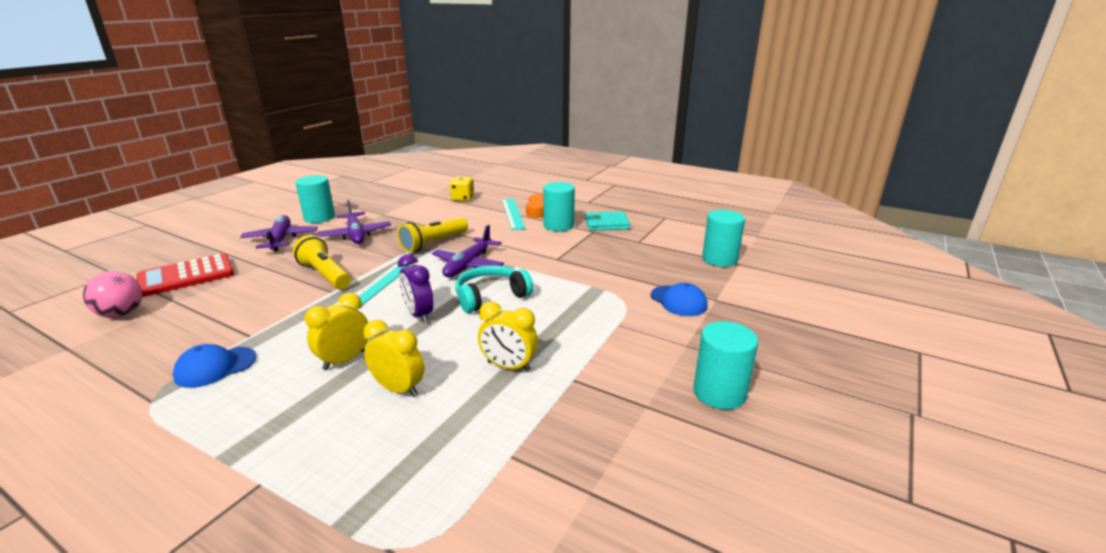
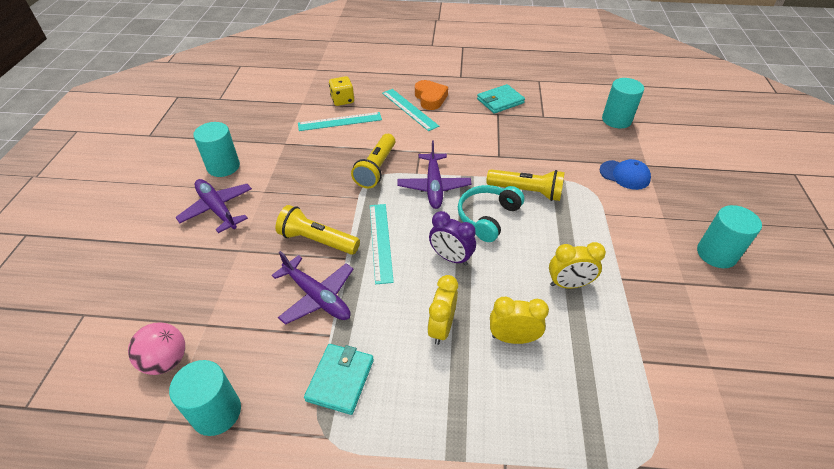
camera: 25 degrees left, 20 degrees up
(186, 276) = (174, 289): red calculator -> none
(215, 367) = (340, 380): blue cap -> turquoise wallet
(356, 234) = (289, 179): purple plane -> purple plane (317, 296)
(443, 210) = (340, 121): none -> turquoise ruler
(553, 288) = (526, 191): none -> yellow flashlight
(558, 225) = (463, 114): turquoise cylinder -> turquoise cylinder (216, 412)

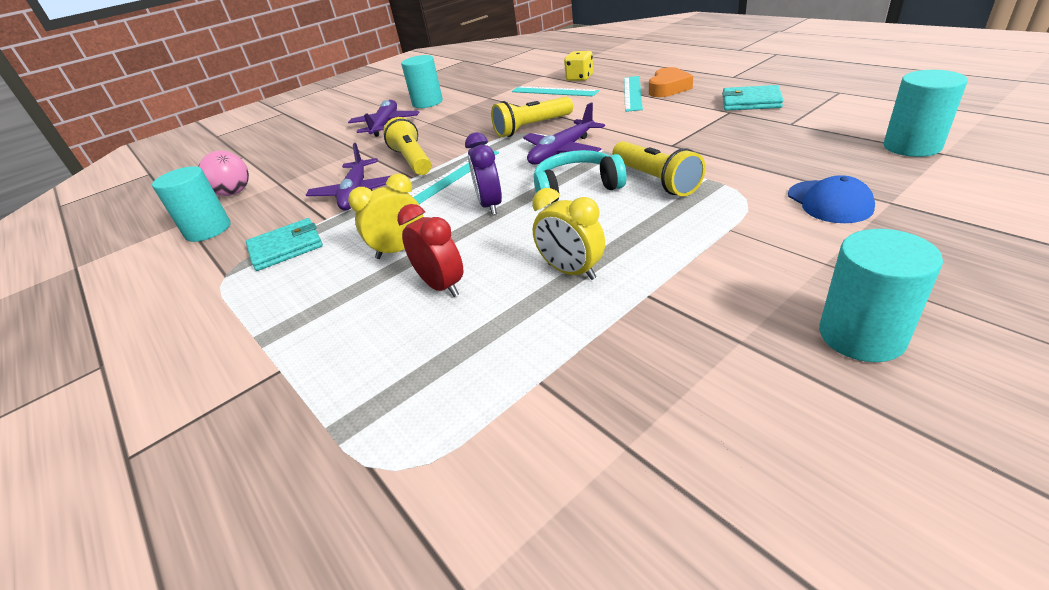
camera: 50 degrees right, 10 degrees down
(513, 338) = (442, 286): yellow clock -> red clock

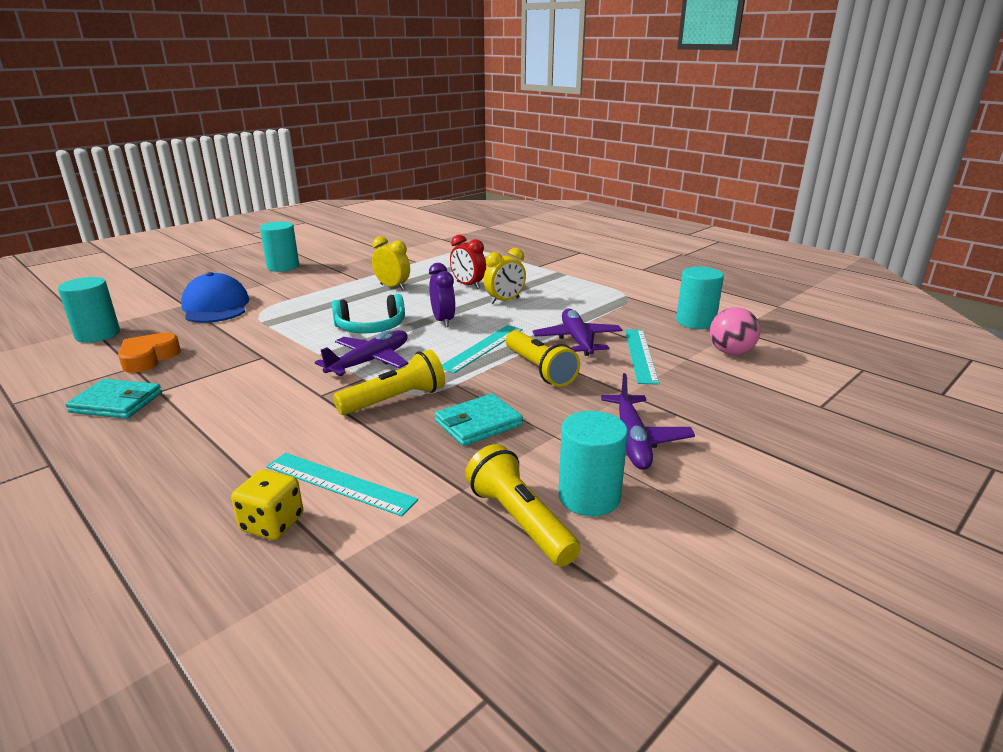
camera: 170 degrees right, 10 degrees down
(286, 247) = (598, 307): turquoise wallet -> turquoise wallet (478, 423)
(632, 93) = (224, 450): turquoise ruler -> turquoise ruler (640, 355)
(655, 180) = (306, 327): yellow flashlight -> yellow flashlight (520, 521)
(668, 88) = (167, 451): orange heart -> orange heart (148, 358)
(829, 202) = (216, 306): blue cap -> blue cap, size x1.57

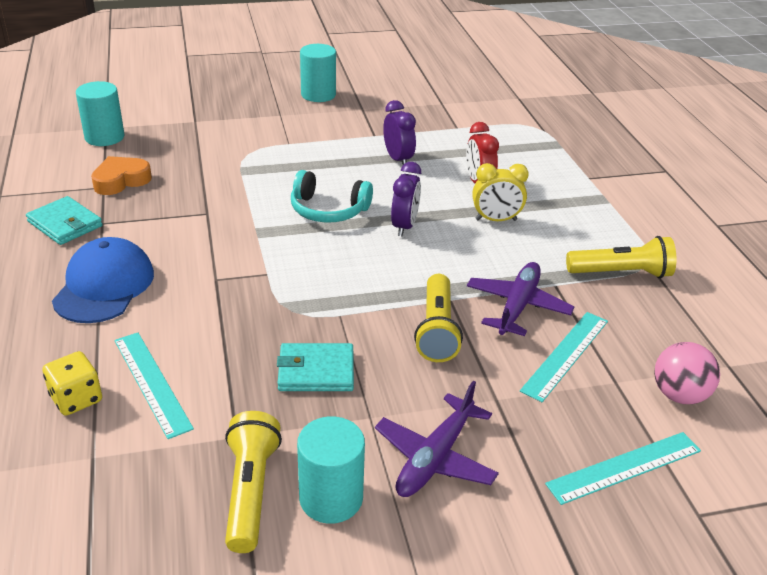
camera: 30 degrees right, 10 degrees up
(216, 306) = (218, 133): blue cap -> blue cap (104, 286)
(369, 362) = (289, 255): purple plane -> none
(392, 287) = (398, 159): yellow clock -> purple clock
(395, 400) = (270, 311): yellow flashlight -> yellow flashlight (621, 273)
(483, 348) = (409, 278): turquoise ruler -> turquoise ruler (624, 467)
(695, 322) = (689, 333): turquoise cylinder -> none

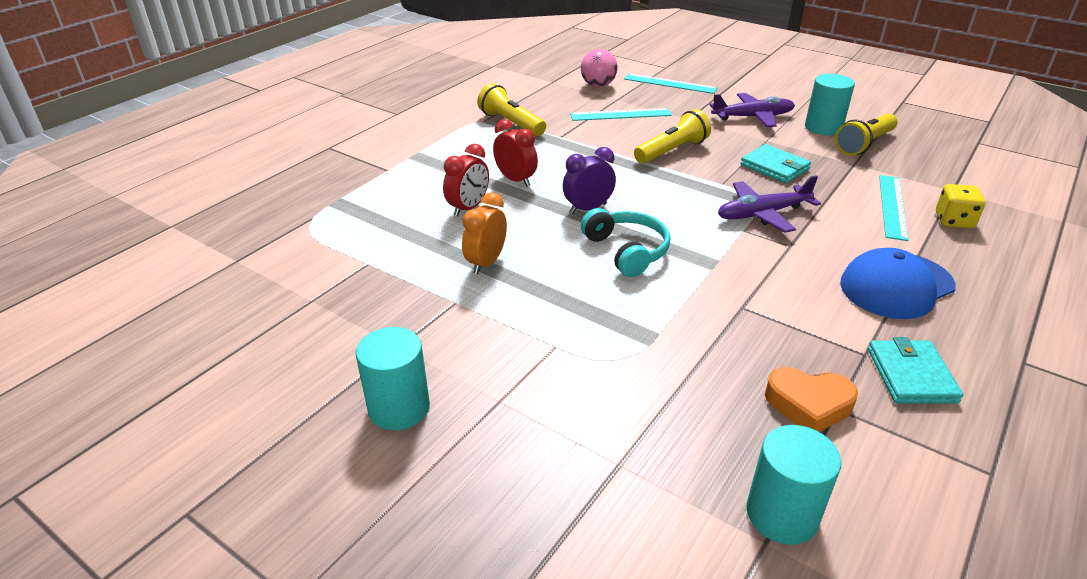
camera: 130 degrees left, 0 degrees up
(398, 159) = (486, 263): purple clock -> orange clock
(496, 220) = (516, 180): yellow clock -> red clock
(517, 306) = (604, 139): purple plane -> purple plane (763, 214)

